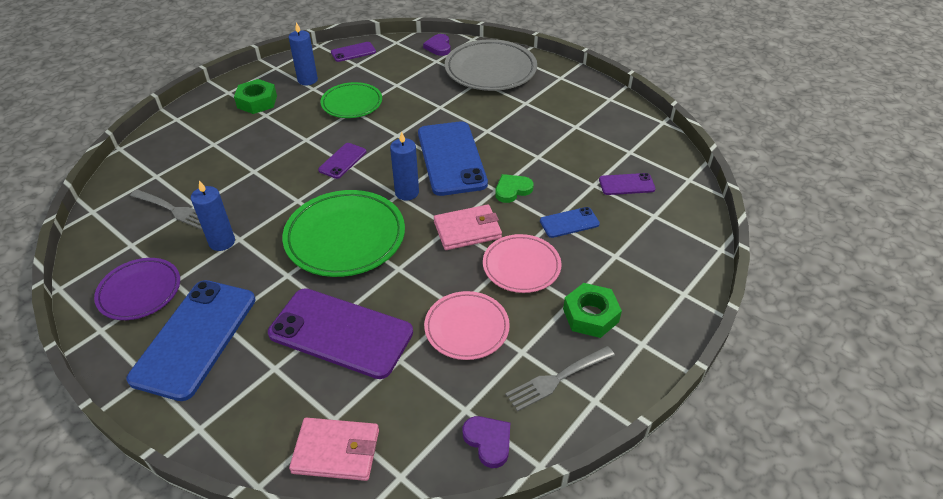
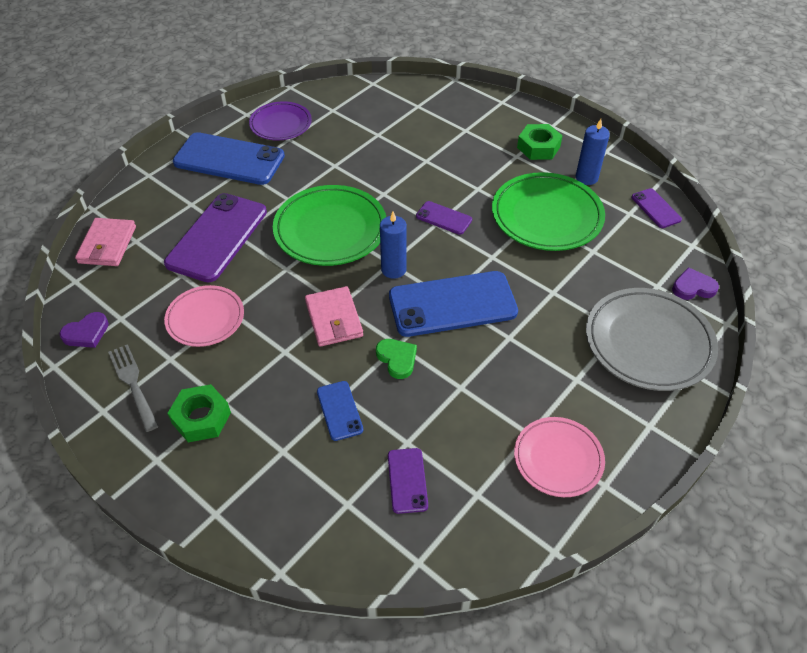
camera: 90 degrees right, 5 degrees up
(174, 210) = (372, 124): grey fork -> none
(222, 242) = (331, 156): blue candle -> none
(352, 103) = (546, 216): green plate -> green plate, size x1.60
(521, 266) = (277, 363): pink plate -> pink plate (558, 459)

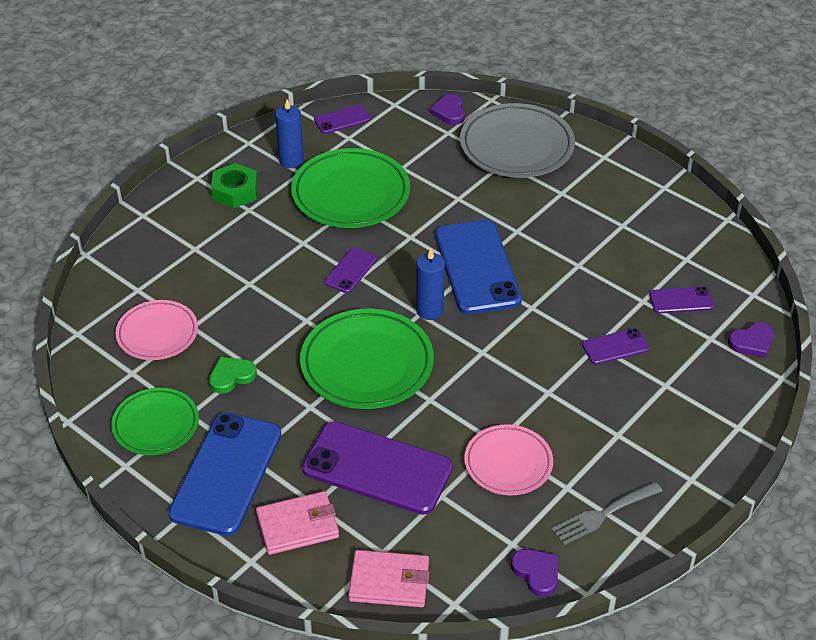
camera: 90 degrees left, 5 degrees down
(201, 418) = (638, 450): green nut -> none
(281, 124) = (156, 425): purple plate -> green plate
(334, 319) = (502, 355): pink wallet -> pink wallet (298, 526)
(338, 548) = (752, 342): none -> purple heart
(339, 410) = (615, 347): blue phone -> purple phone
(397, 359) = (550, 307): green heart -> green heart (231, 376)
(558, 459) = (644, 210): pink plate -> pink plate (157, 334)

